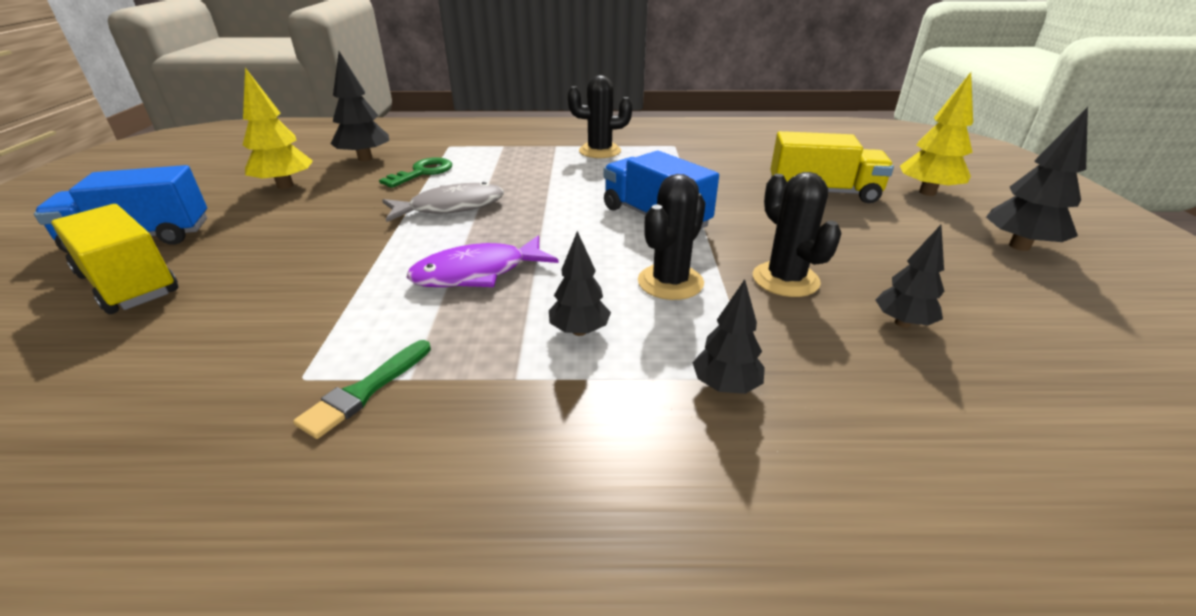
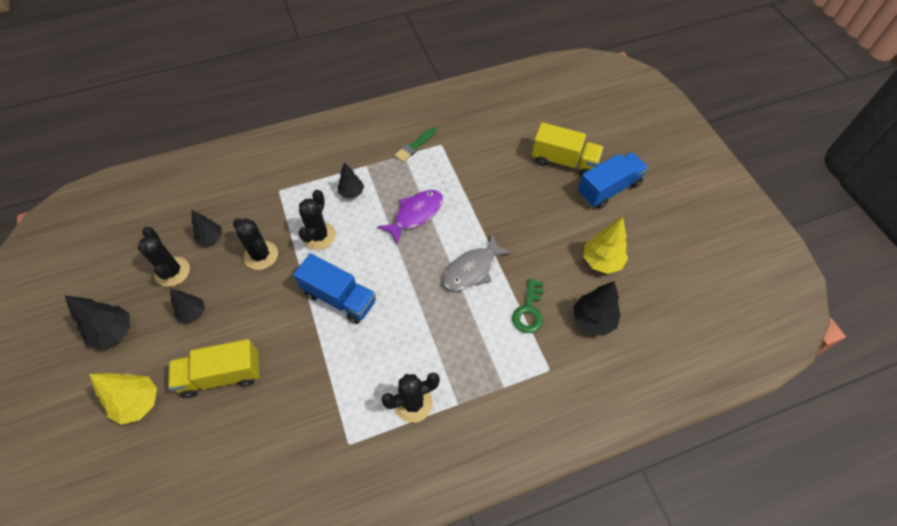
camera: 160 degrees right, 25 degrees up
(365, 391) = (415, 146): green brush -> green brush turned 150 degrees counterclockwise
(725, 386) = (289, 183): black tree -> black tree (193, 313)
(962, 292) = (172, 272): none -> black cactus

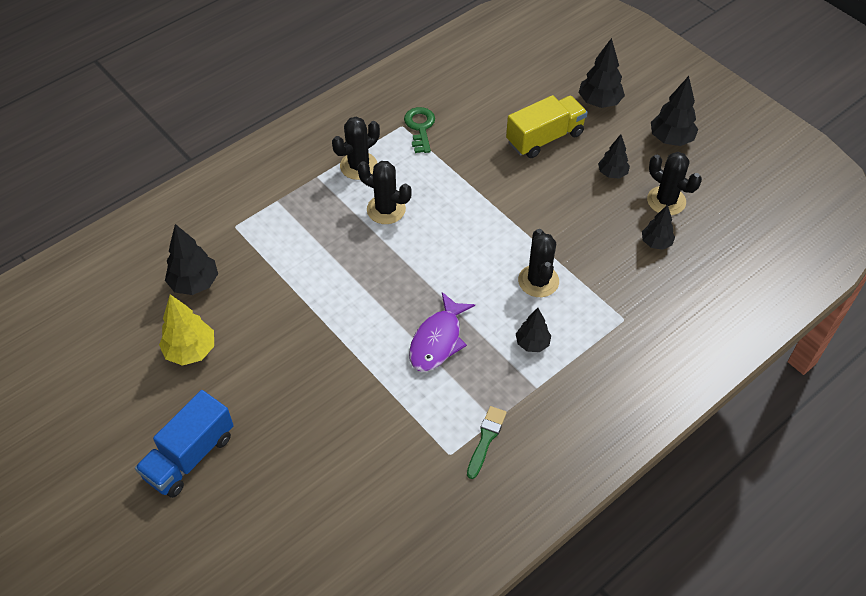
camera: 160 degrees right, 5 degrees down
(138, 403) = (599, 102): yellow tree -> black tree
(261, 255) = (587, 242): black cactus -> black cactus (386, 209)
(339, 298) = (476, 227): blue truck -> none
(472, 269) = (344, 296): grey fish -> none
(529, 311) = (267, 272): green key -> green key (420, 127)
(564, 161) = (261, 482): yellow truck -> none

